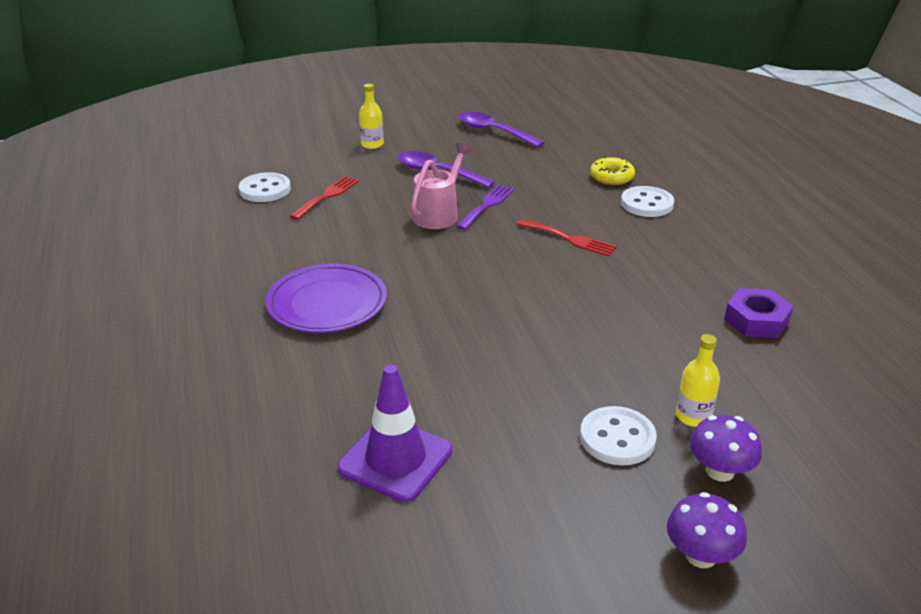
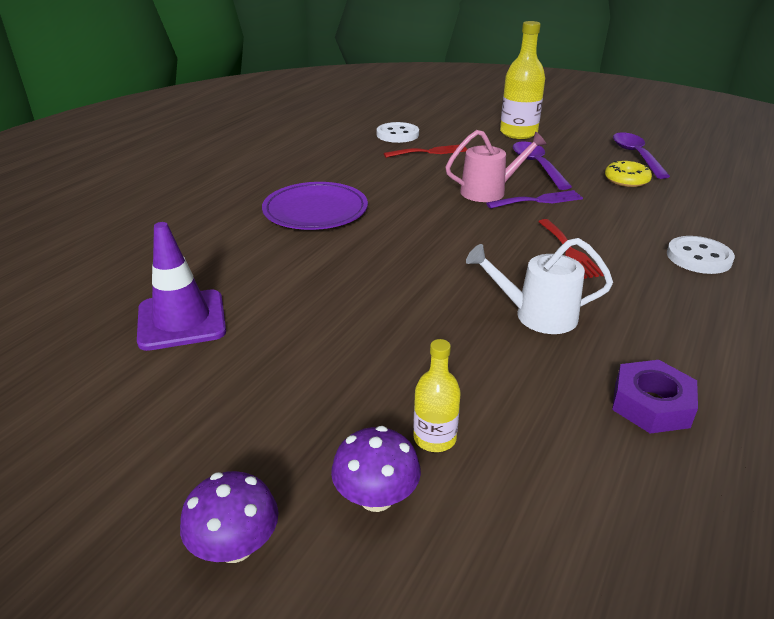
camera: 45 degrees right, 0 degrees up
(372, 144) = (518, 133): yellow bottle -> yellow bottle, size x1.82
(611, 177) = (697, 224): yellow donut -> yellow donut (626, 180)
(617, 438) = (341, 409): white button -> none
(622, 300) = (536, 315): none -> white watering can

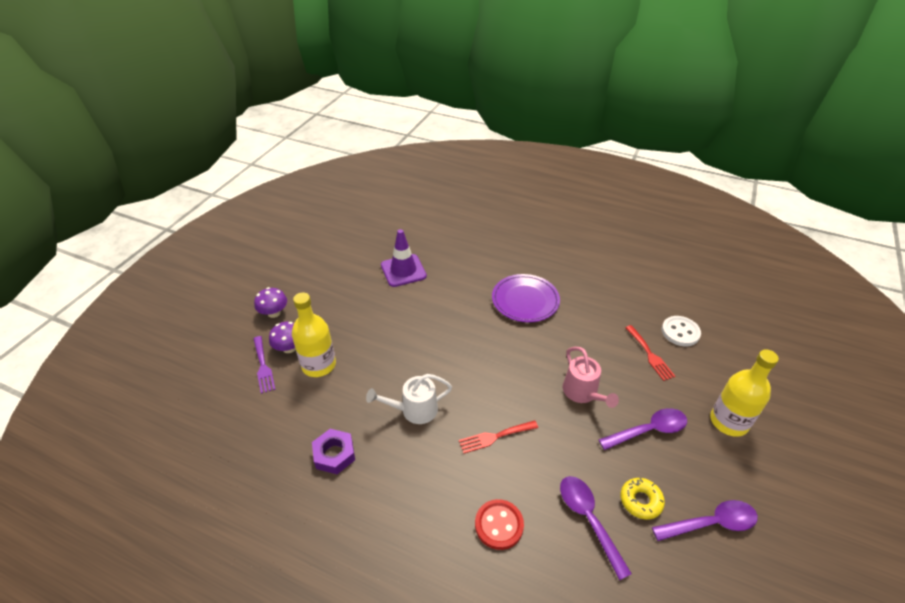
camera: 85 degrees right, 10 degrees up
(434, 438) = (319, 365): yellow bottle -> yellow bottle, size x1.82
(536, 315) = (414, 410): white watering can -> white watering can turned 105 degrees counterclockwise
(539, 200) = (575, 425): purple fork -> purple fork (263, 366)
(662, 207) = (588, 519): none -> purple spoon
(699, 257) = (499, 525): white button -> red button

